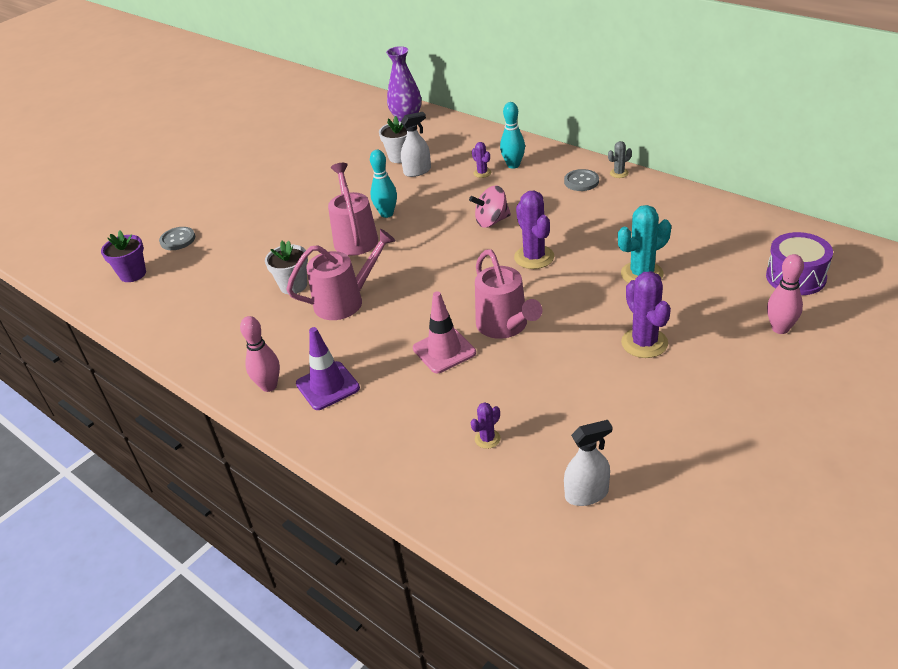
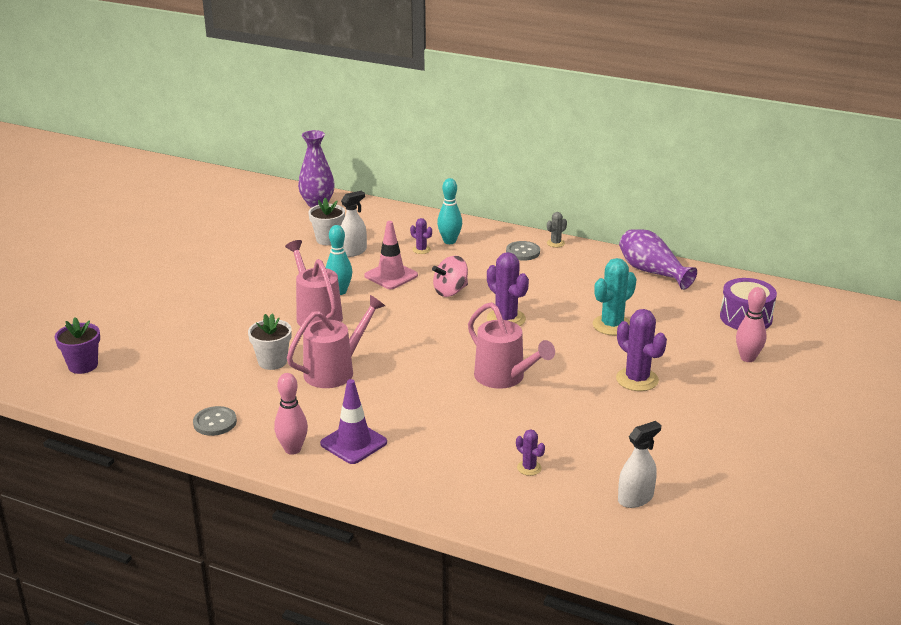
camera: 20 degrees left, 10 degrees down
(177, 240) = (118, 330): grey button -> grey button (215, 422)
(444, 351) = (455, 403): pink traffic cone -> pink traffic cone (391, 276)
(487, 439) = (529, 468): purple cactus -> purple cactus turned 75 degrees counterclockwise
(709, 213) = (652, 272): none -> purple vase

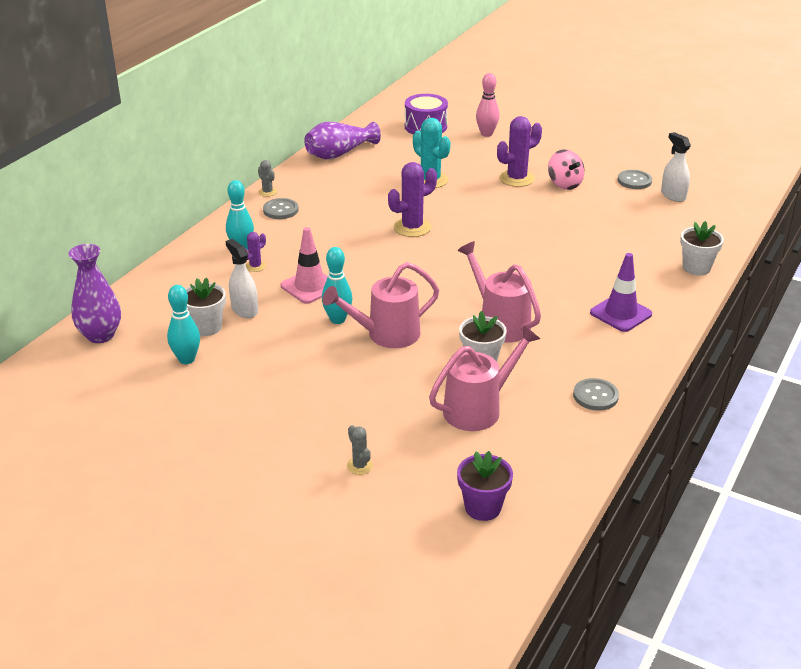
camera: 85 degrees left, 5 degrees up
(144, 313) = (359, 466): none -> grey cactus
(285, 237) = (186, 359): none -> turquoise bowling pin
(292, 449) = (635, 347): pink bowling pin -> none
(450, 291) = (352, 253): pink spinning top -> pink spinning top (564, 184)
(454, 504) = (696, 268): none -> white flower pot
(505, 378) = (513, 235): pink watering can -> pink watering can (479, 408)
(529, 468) = (643, 233): purple cactus -> none
(665, 468) = (634, 181): none -> grey button

